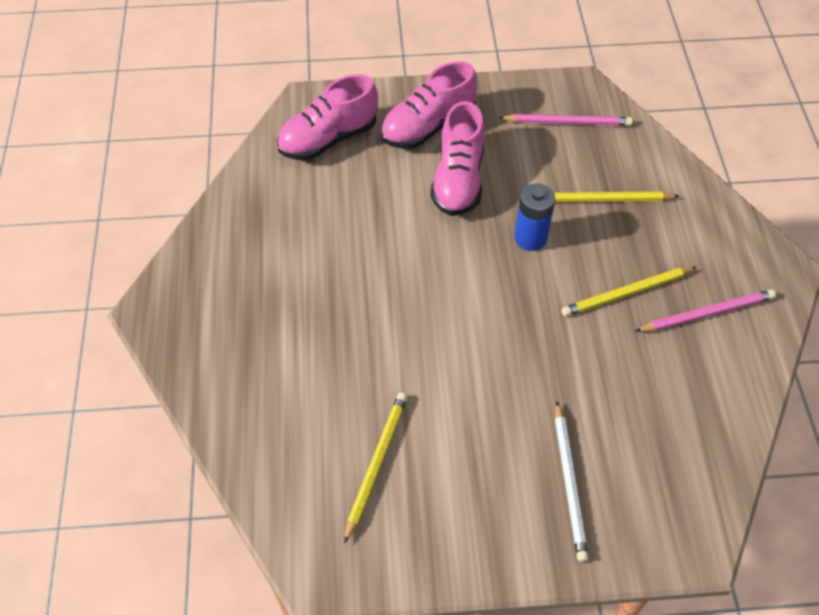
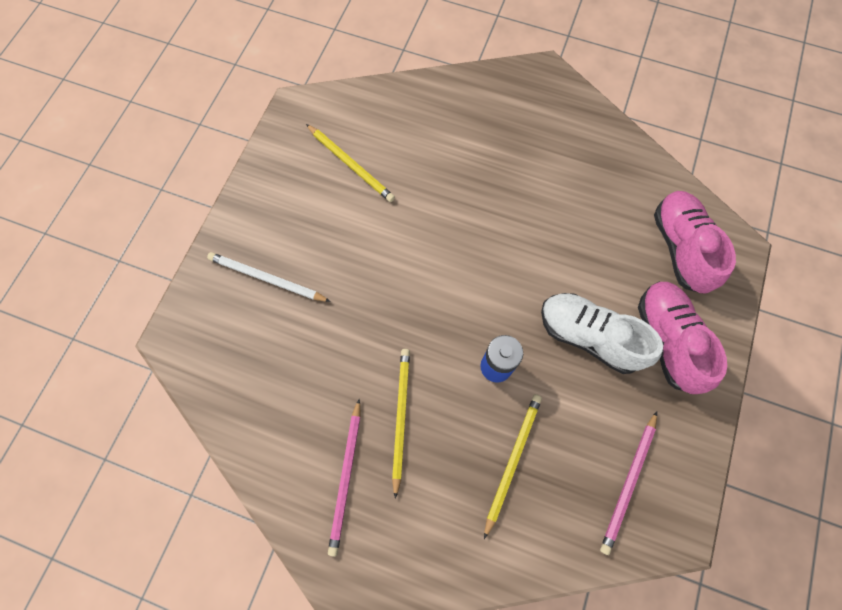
camera: 115 degrees right, 15 degrees up
(458, 180) = (589, 336): pink shoe -> white shoe

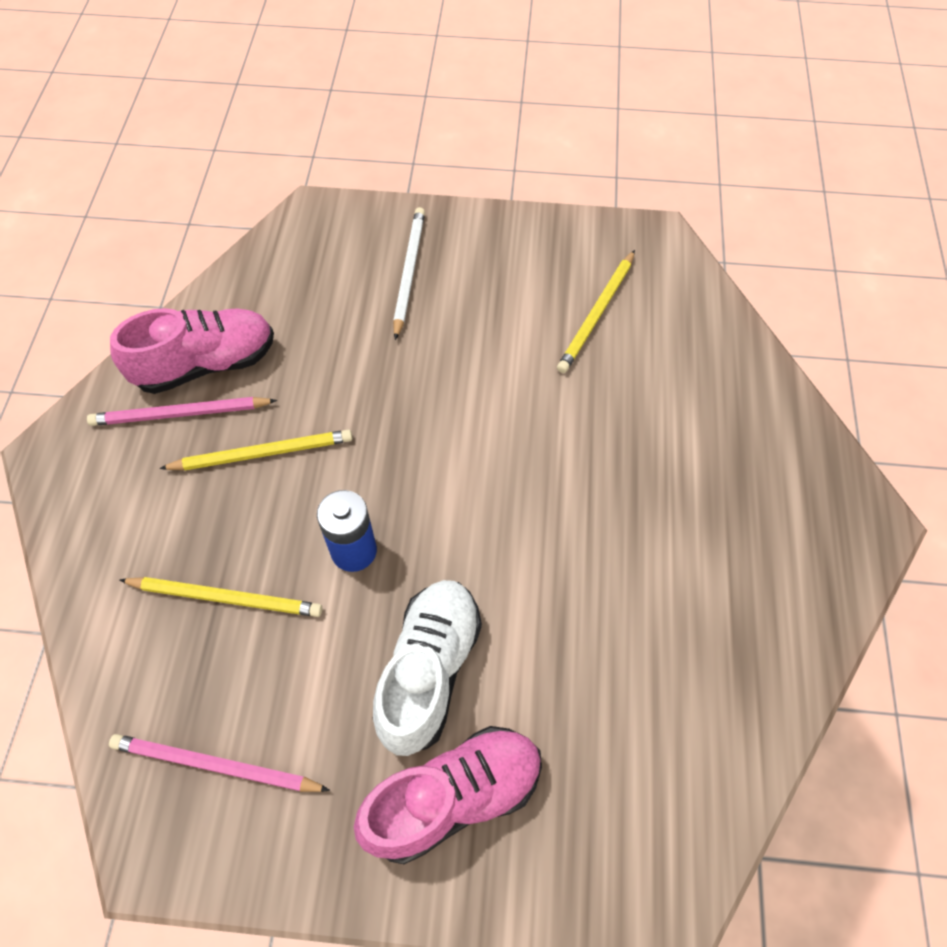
camera: 75 degrees right, 10 degrees down
(680, 248) = (628, 798): pink shoe -> pink shoe (206, 364)

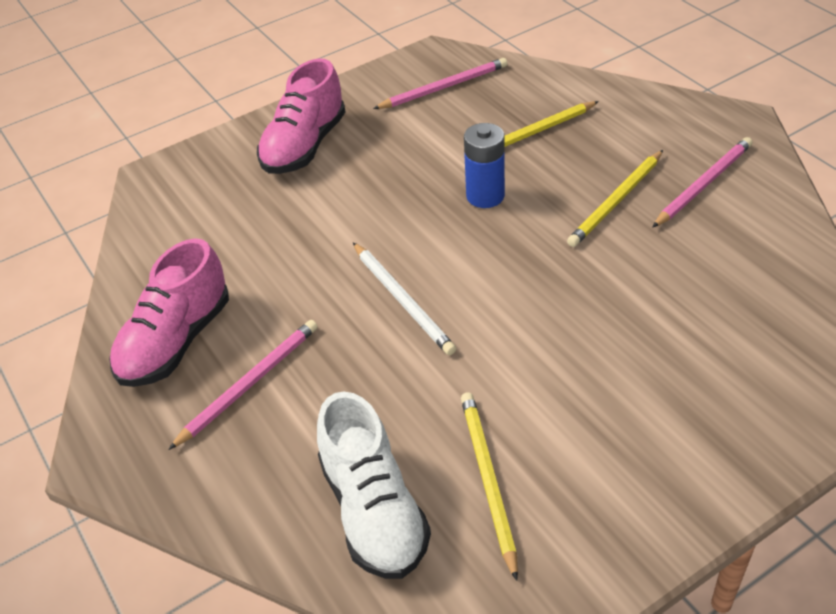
camera: 145 degrees right, 15 degrees down
(206, 364) = (739, 219): pink shoe -> pink shoe (176, 342)
(409, 272) = (702, 393): white pencil -> white pencil (403, 300)
(429, 670) = (372, 178): white shoe -> white shoe (374, 511)
(714, 503) = (249, 384): none -> pink pencil

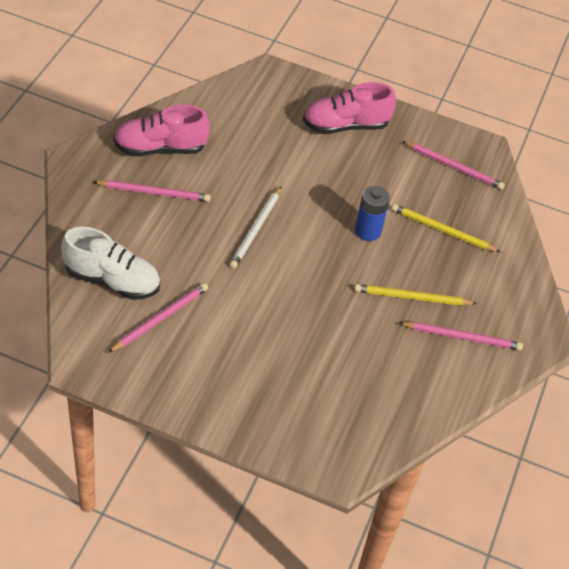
camera: 45 degrees right, 5 degrees up
(374, 511) = (112, 280): white shoe -> white shoe turned 105 degrees counterclockwise
(488, 480) = (160, 318): yellow pencil -> pink pencil

